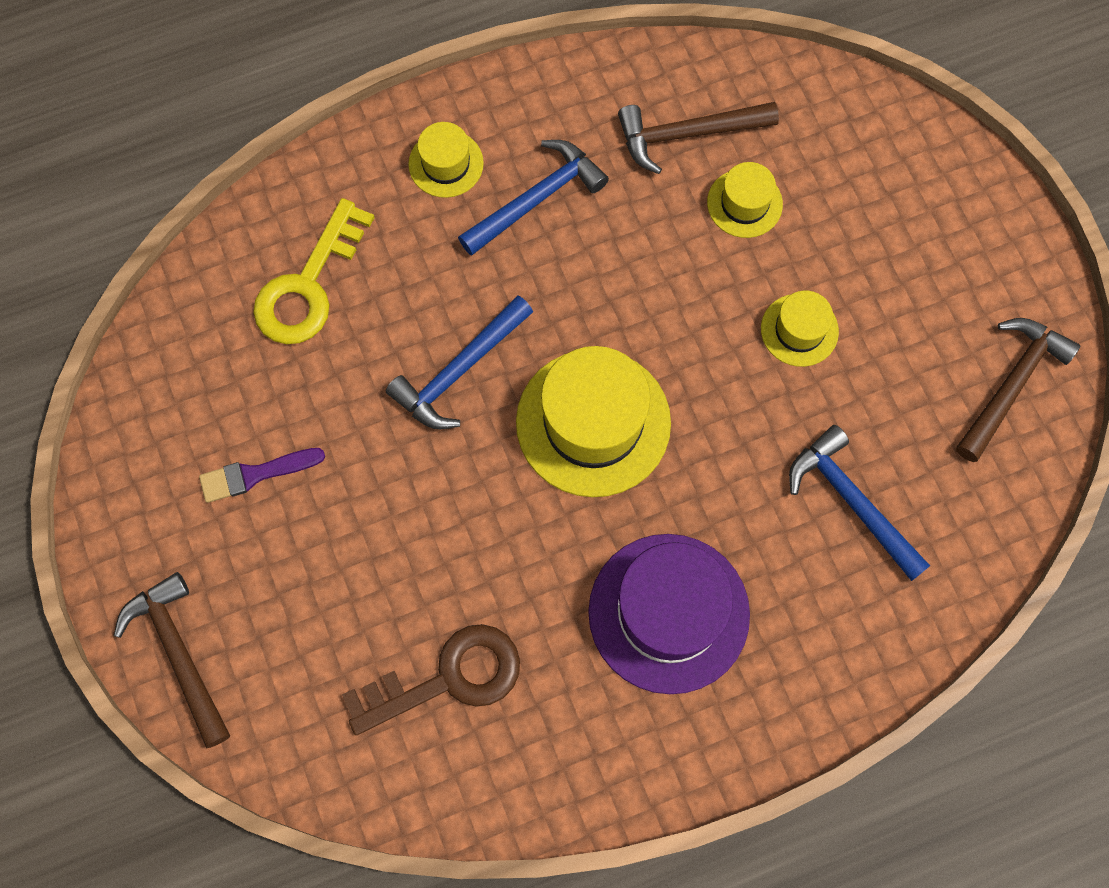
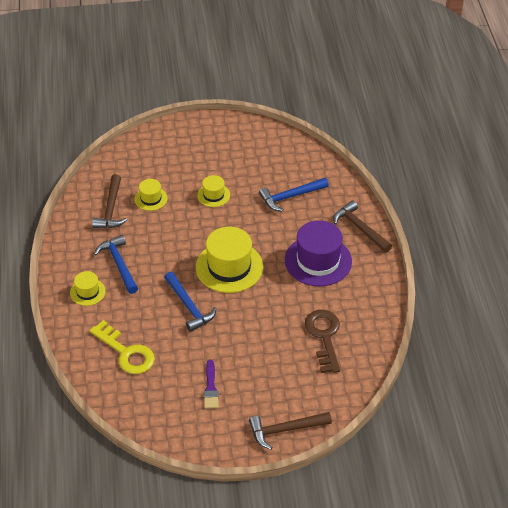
camera: 75 degrees left, 25 degrees down
(1011, 384) = (259, 141): brown hammer -> brown hammer (360, 228)

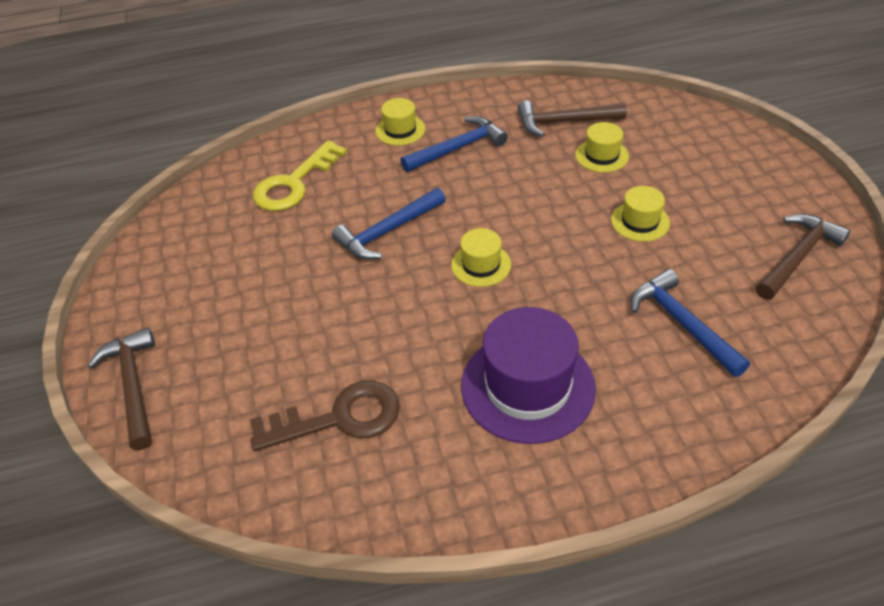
camera: 85 degrees right, 0 degrees up
(211, 388) = (227, 280): purple brush -> none
(229, 267) = (481, 265): yellow hat -> yellow hat, size x0.51
(360, 228) = (639, 449): brown hammer -> brown hammer (797, 257)

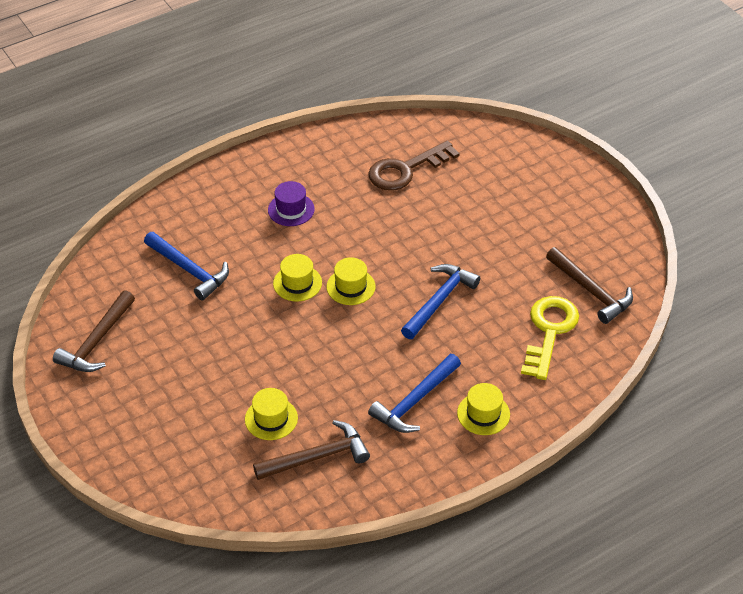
camera: 160 degrees right, 0 degrees up
(133, 386) = (552, 161): brown hammer -> brown hammer (591, 291)
(527, 386) = (291, 209): purple hat -> purple hat, size x0.51
(640, 221) = (227, 351): yellow hat -> yellow hat (297, 283)

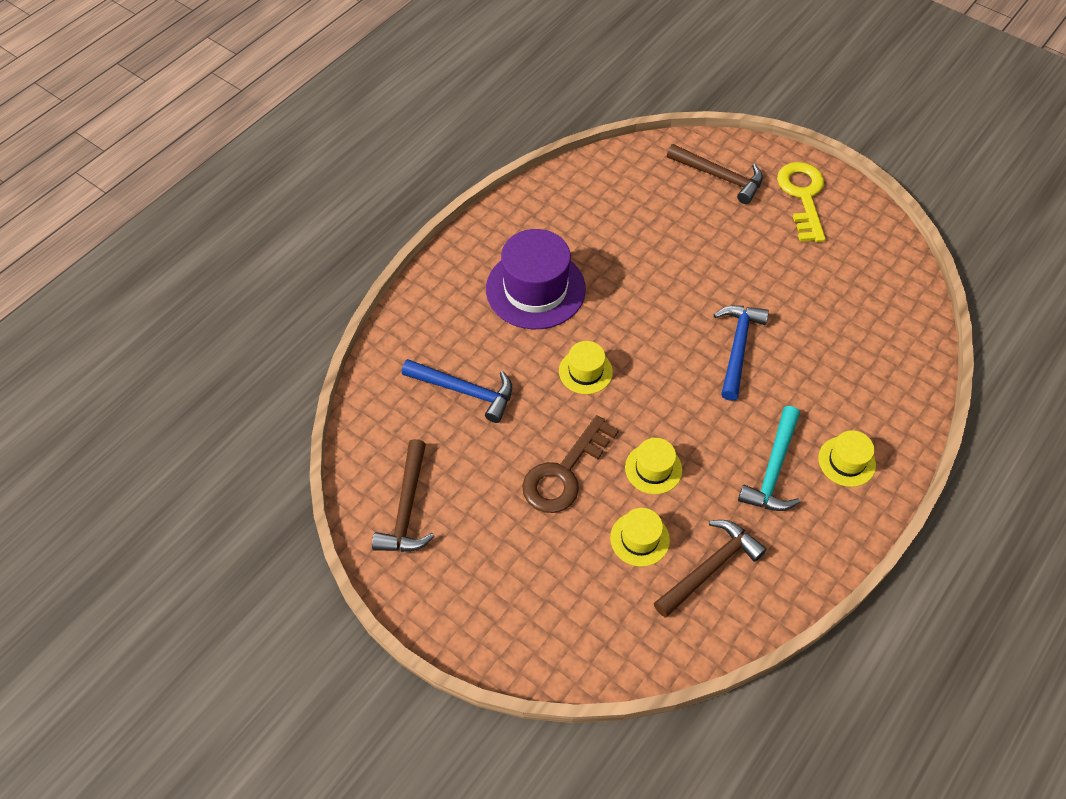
camera: 20 degrees left, 10 degrees up
(291, 209) = (535, 289): purple hat -> purple hat, size x1.95
(351, 287) = (642, 359): yellow hat -> yellow hat (653, 468)
(406, 170) = (628, 211): brown key -> brown key (564, 473)
(415, 401) = (773, 469): blue hammer -> turquoise hammer
(549, 332) = (860, 349): yellow key -> yellow key (803, 196)
(591, 291) = (875, 292): brown hammer -> brown hammer (719, 177)

